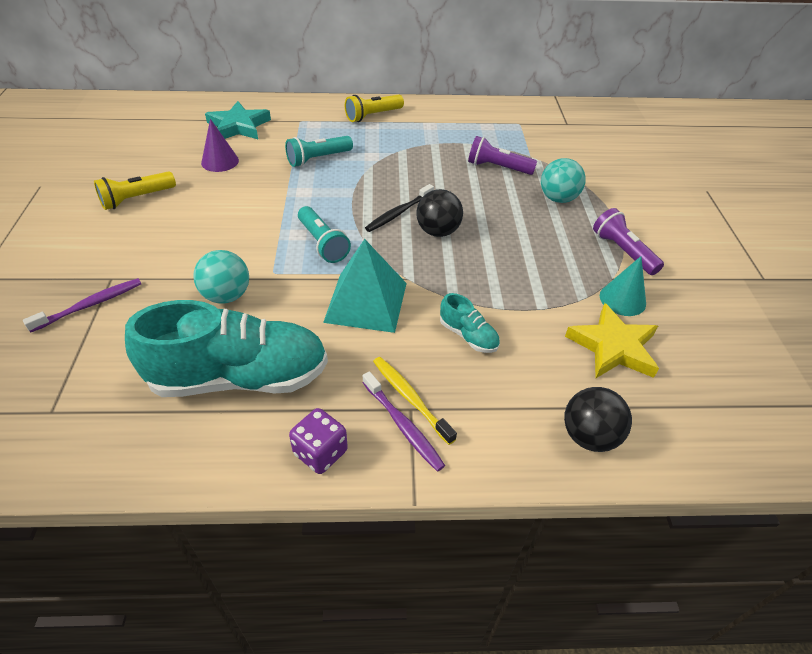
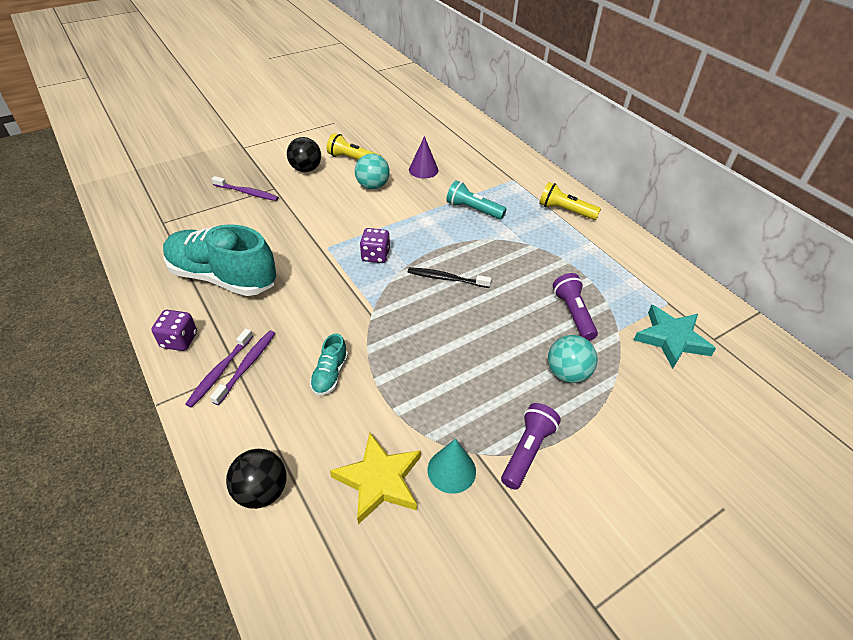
camera: 60 degrees right, 0 degrees up
(226, 296) = (290, 238): turquoise ball -> turquoise ball (372, 186)
(238, 126) = (473, 157): turquoise star -> turquoise star (671, 339)
(239, 377) = (223, 277): turquoise shoe -> turquoise shoe turned 150 degrees clockwise
(323, 243) = (375, 256): turquoise flashlight -> purple dice
(366, 302) = (329, 304): turquoise pyramid -> none
(410, 398) = (247, 365): yellow toothbrush -> purple toothbrush
(438, 231) = (442, 310): black ball -> black ball (306, 169)

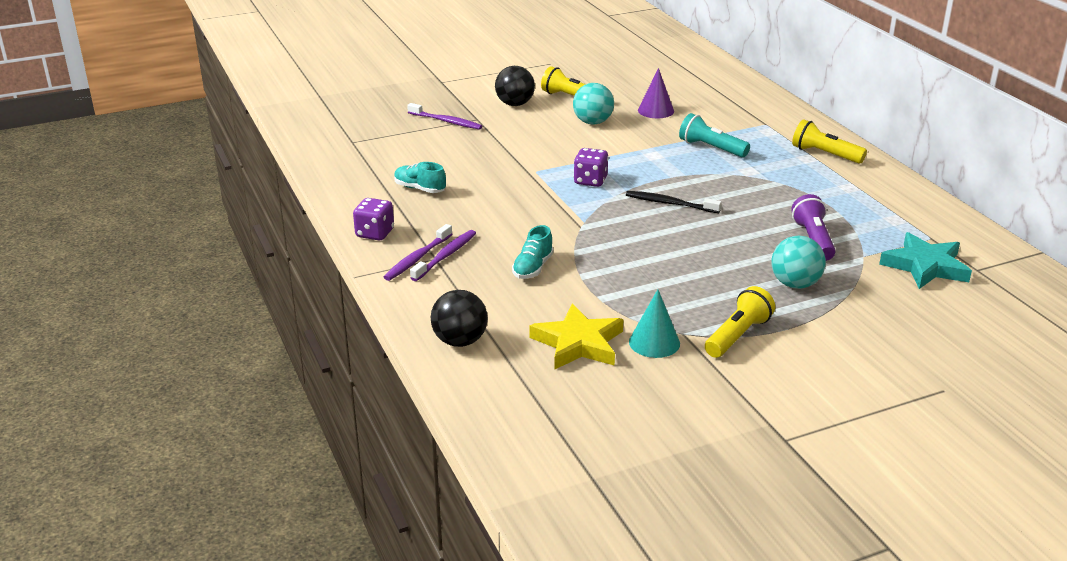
camera: 10 degrees right, 15 degrees down
(223, 277) = (420, 189): turquoise shoe -> turquoise shoe, size x0.43
(527, 451) = (737, 335): purple flashlight -> yellow flashlight

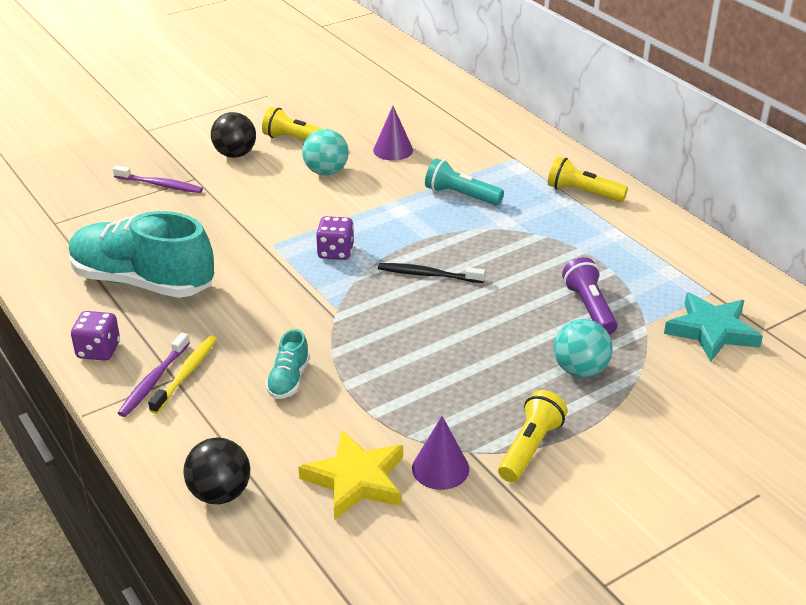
camera: 10 degrees left, 5 degrees up
(420, 189) = (143, 282): turquoise shoe -> turquoise shoe, size x2.31
(445, 256) = (186, 374): purple toothbrush -> yellow toothbrush
(654, 342) = (440, 468): turquoise cone -> purple cone

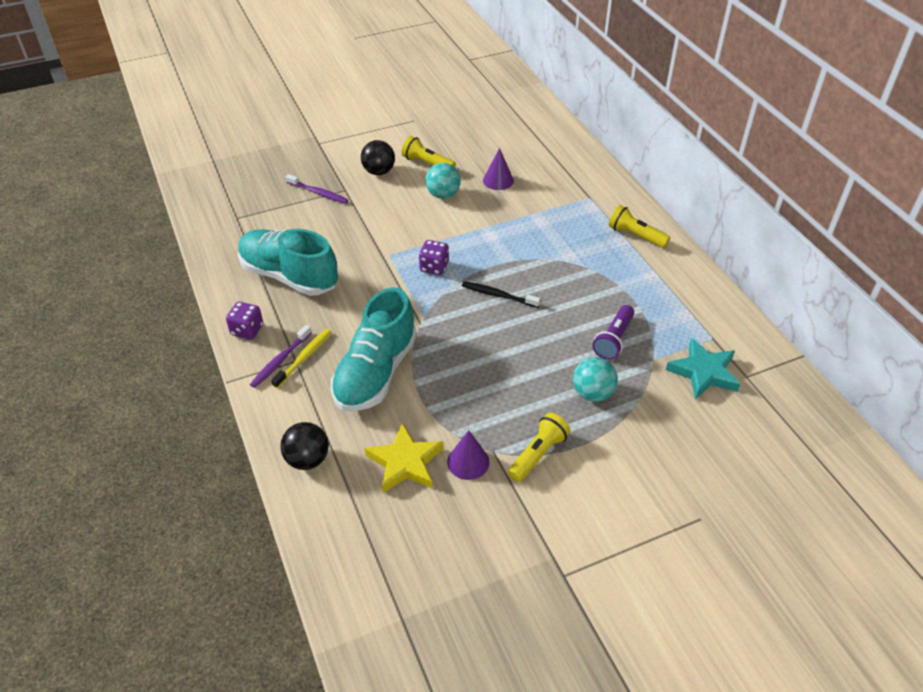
camera: 10 degrees right, 10 degrees up
(289, 380) = (376, 372): turquoise shoe -> turquoise shoe, size x2.31
(460, 195) = (540, 227): turquoise flashlight -> none
(589, 308) = (613, 340): purple flashlight -> purple flashlight turned 150 degrees counterclockwise

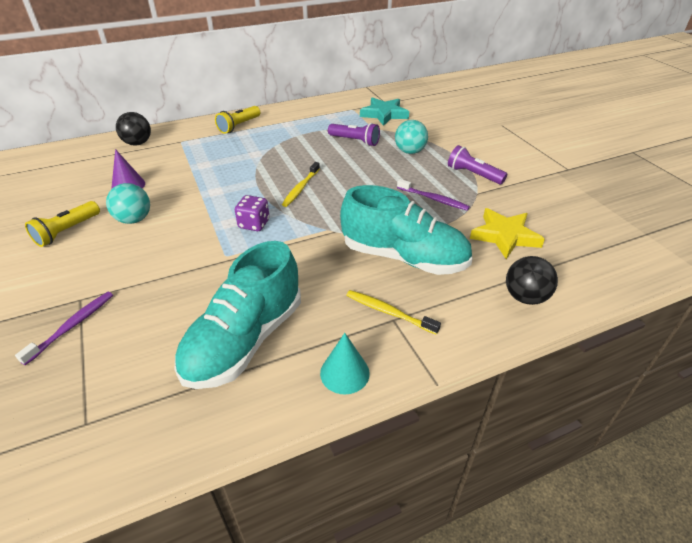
camera: 90 degrees left, 5 degrees down
(247, 330) = (344, 373): purple dice -> turquoise cone
(280, 360) = (395, 333): purple toothbrush -> purple toothbrush (433, 199)
(379, 172) = (58, 270): black ball -> black ball (138, 143)
(468, 462) = (492, 204): purple cone -> none
(498, 295) = (301, 188): black toothbrush -> yellow toothbrush
(538, 454) = (473, 175): yellow flashlight -> purple flashlight

